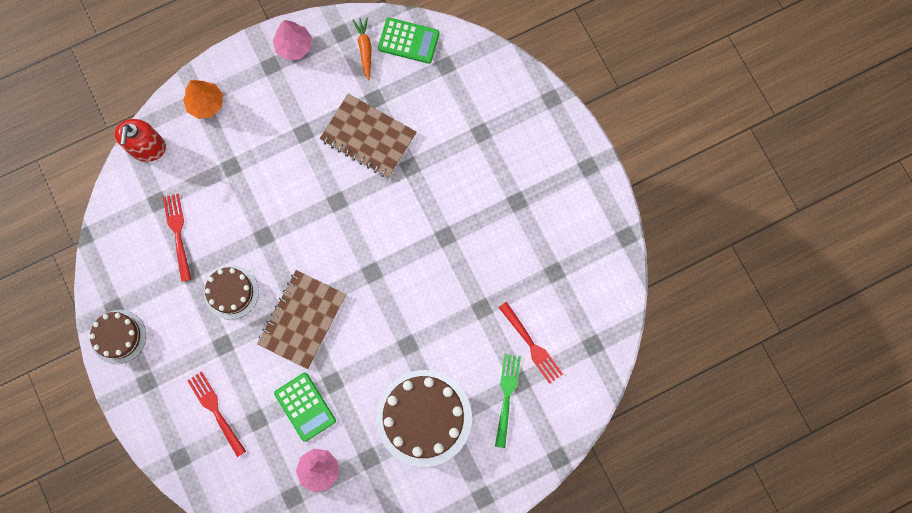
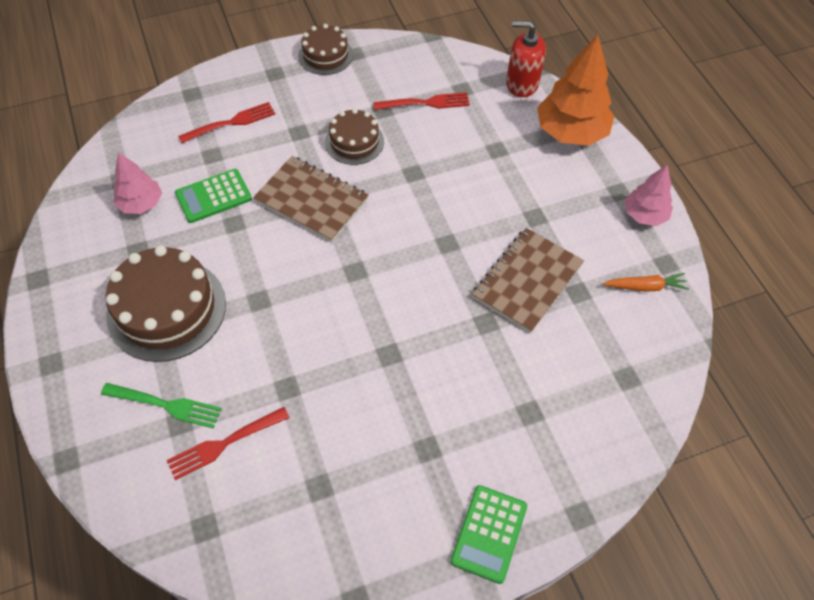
camera: 95 degrees right, 20 degrees down
(206, 104) = (571, 132): orange tree -> orange tree, size x1.71
(408, 41) = (660, 337): green calculator -> green calculator (489, 533)

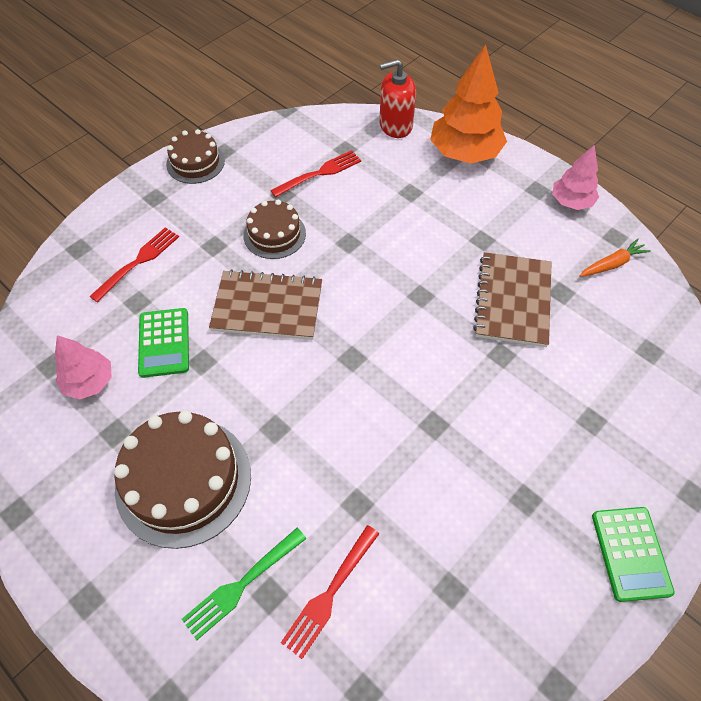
camera: 25 degrees left, 0 degrees up
(165, 405) = (242, 583): green fork -> green fork turned 150 degrees clockwise
(213, 196) = (164, 343): green calculator -> green calculator turned 45 degrees counterclockwise

